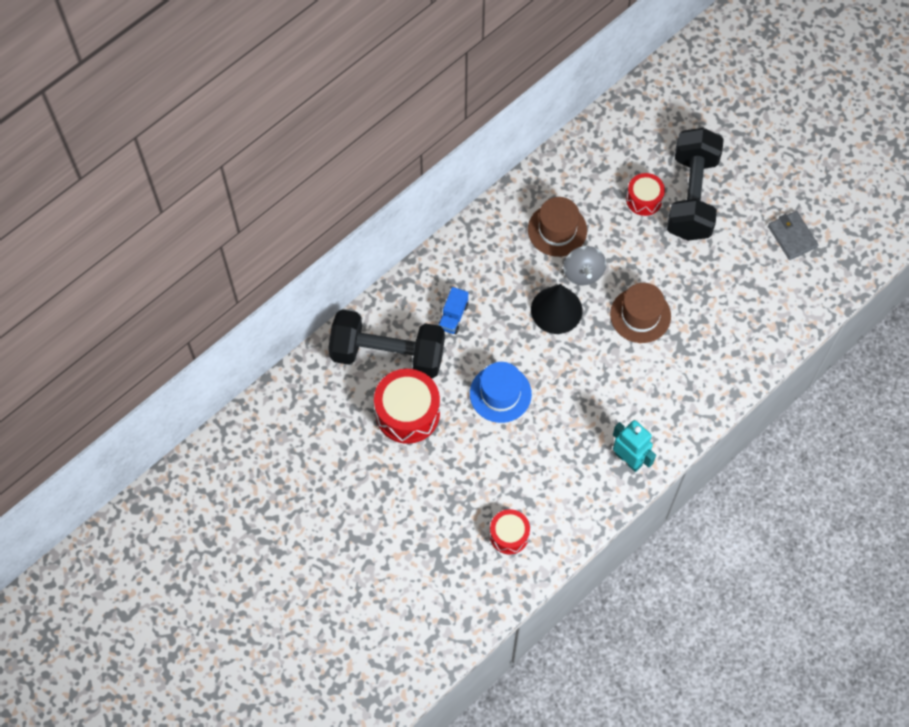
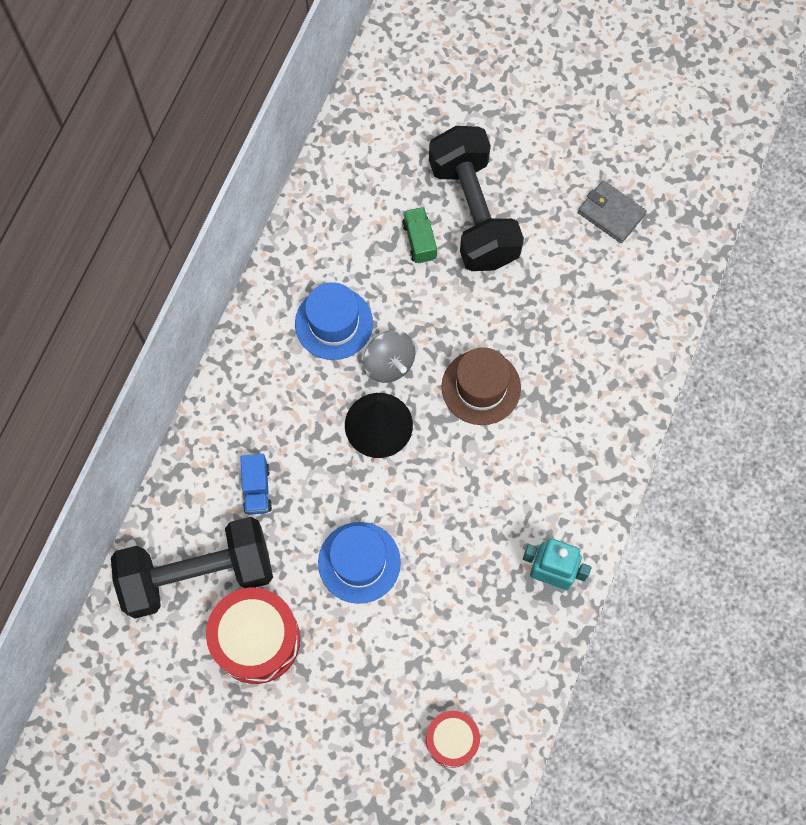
camera: 25 degrees left, 5 degrees up
(557, 230) = (334, 323): brown hat -> blue hat
(644, 199) = (419, 241): red drum -> green truck

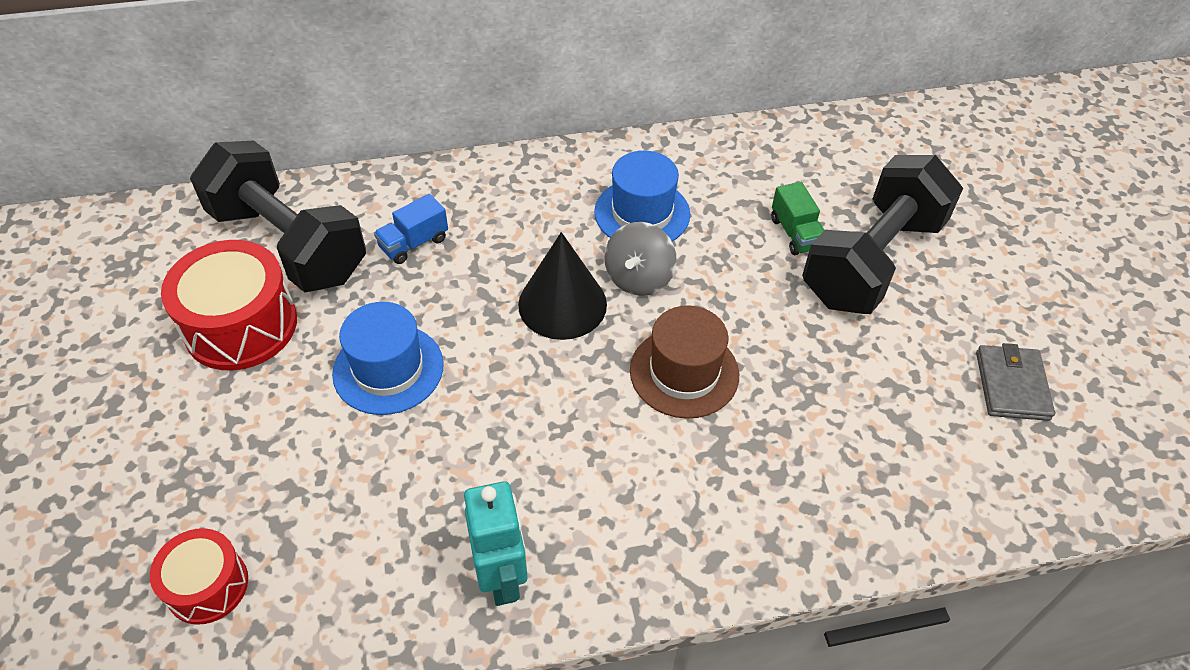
camera: 55 degrees right, 20 degrees down
(419, 241) = (795, 233): green truck -> green truck turned 120 degrees clockwise

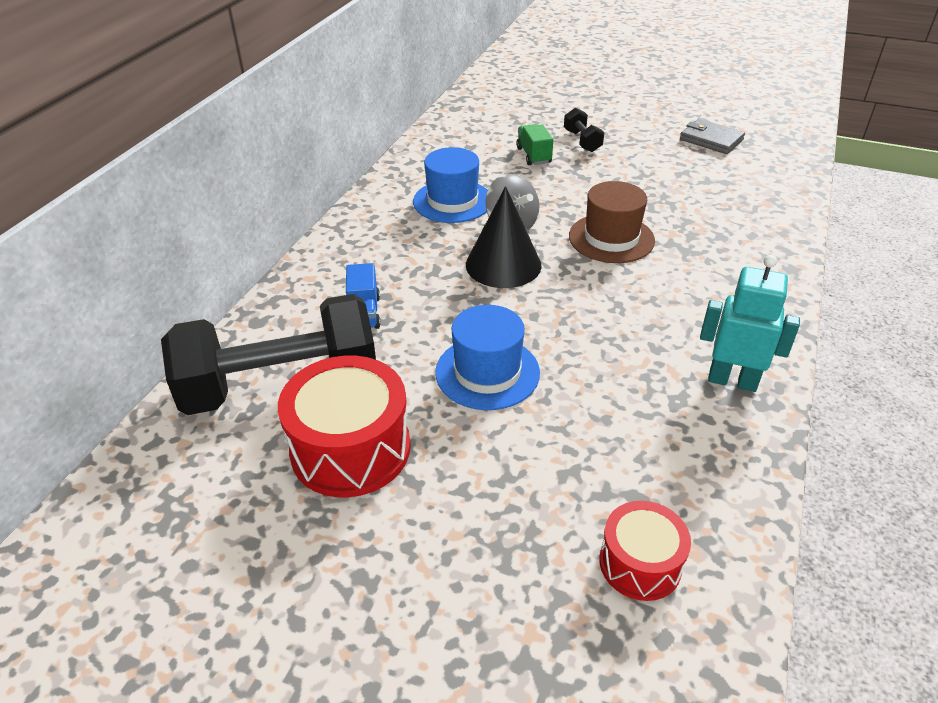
camera: 55 degrees left, 10 degrees down
(795, 233) = (533, 155): green truck -> green truck turned 120 degrees counterclockwise
(872, 261) = (582, 141): black dumbbell -> black dumbbell, size x0.41

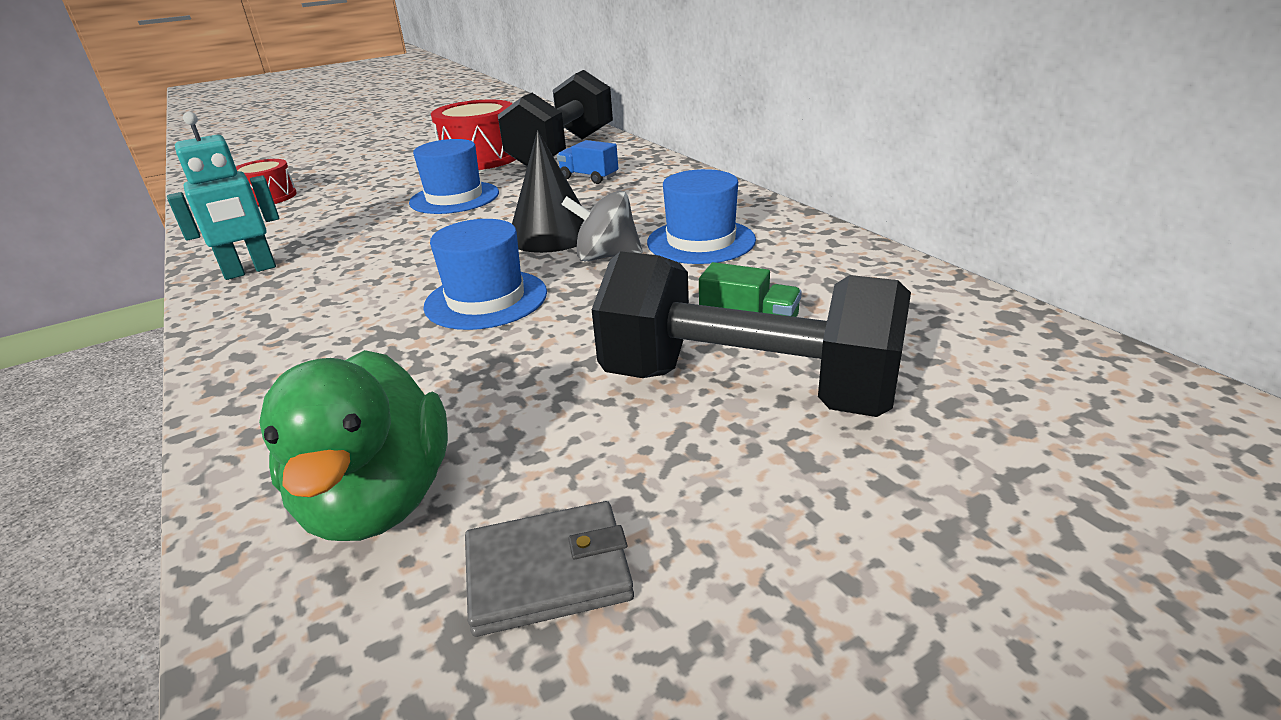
camera: 130 degrees right, 10 degrees down
(582, 141) = (746, 388): black dumbbell -> black dumbbell, size x2.43
(611, 238) = (486, 299): brown hat -> blue hat
(745, 180) = (379, 500): none -> green duck

